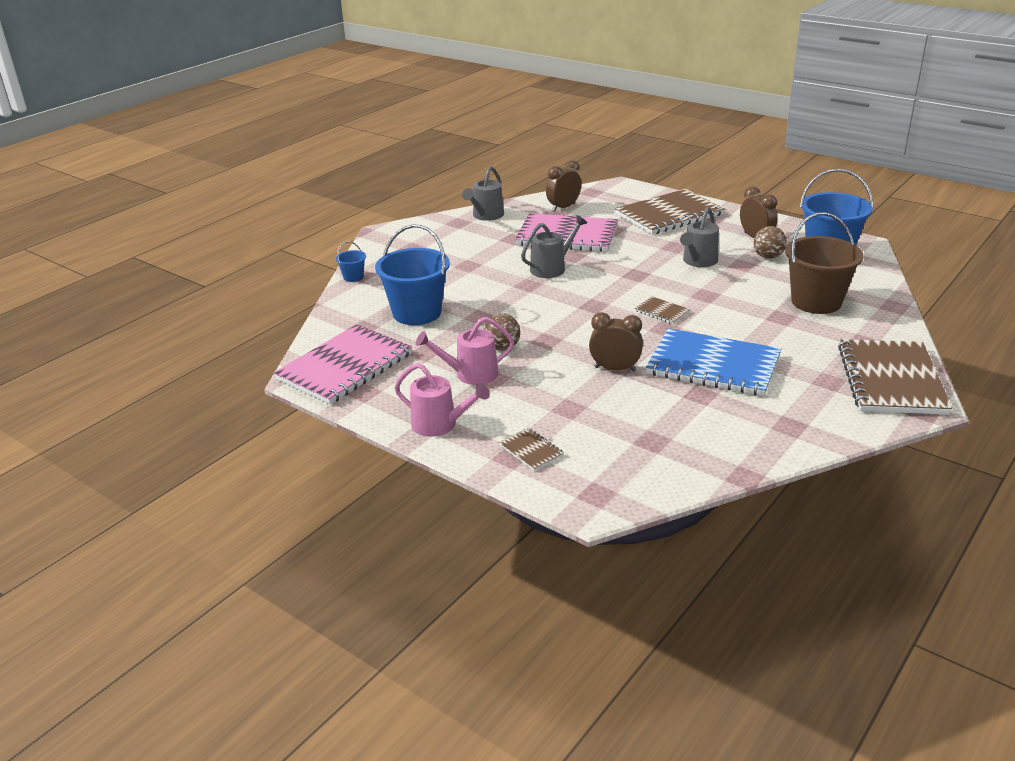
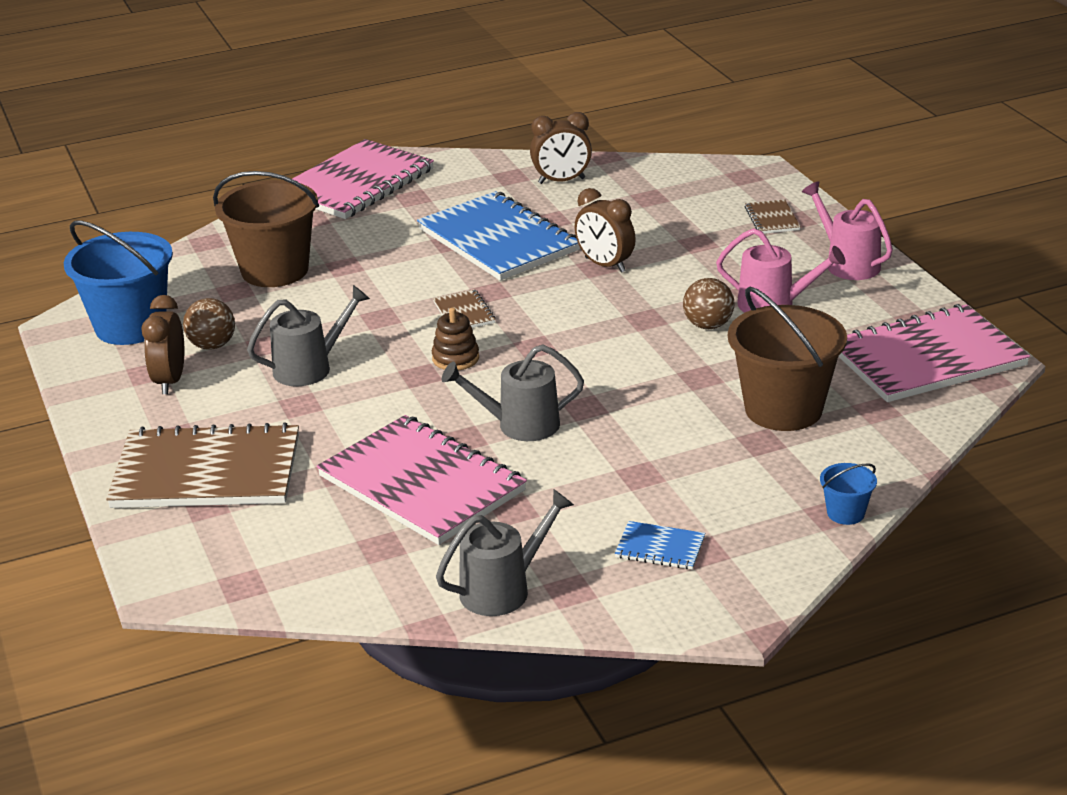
camera: 150 degrees left, 0 degrees up
(417, 313) = (783, 409): blue bucket -> brown bucket
(432, 243) = (660, 548): none -> blue notebook
(563, 207) = (344, 558): brown clock -> brown clock (561, 181)
(629, 287) = (455, 358): none -> brown stacking toy
(891, 379) = (356, 183): brown notebook -> pink notebook

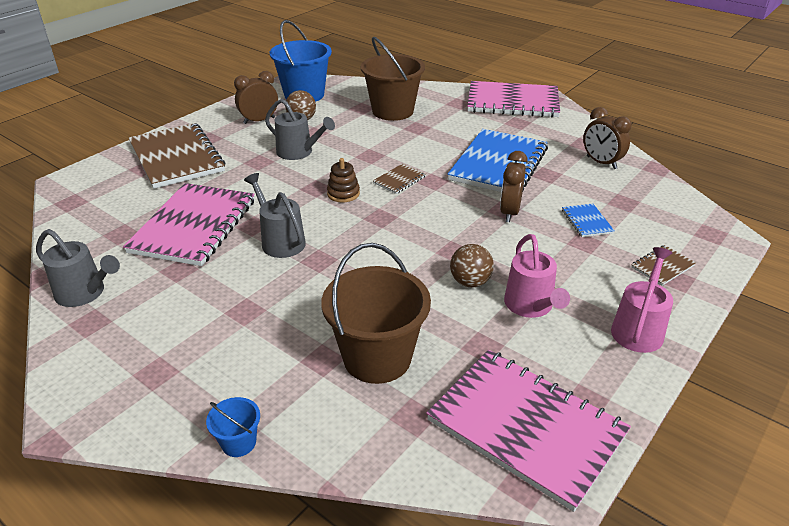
camera: 60 degrees right, 5 degrees up
(660, 548) = (153, 349): blue notebook -> blue notebook (587, 221)

